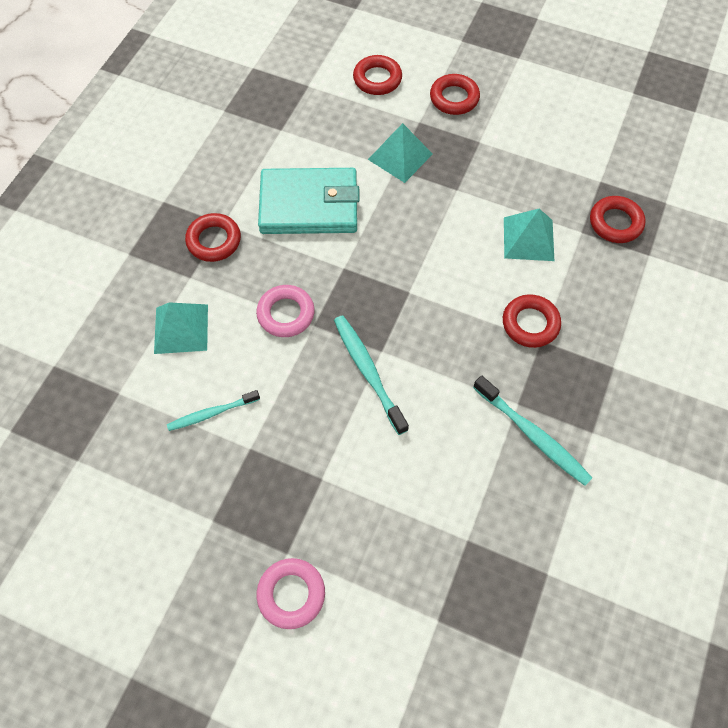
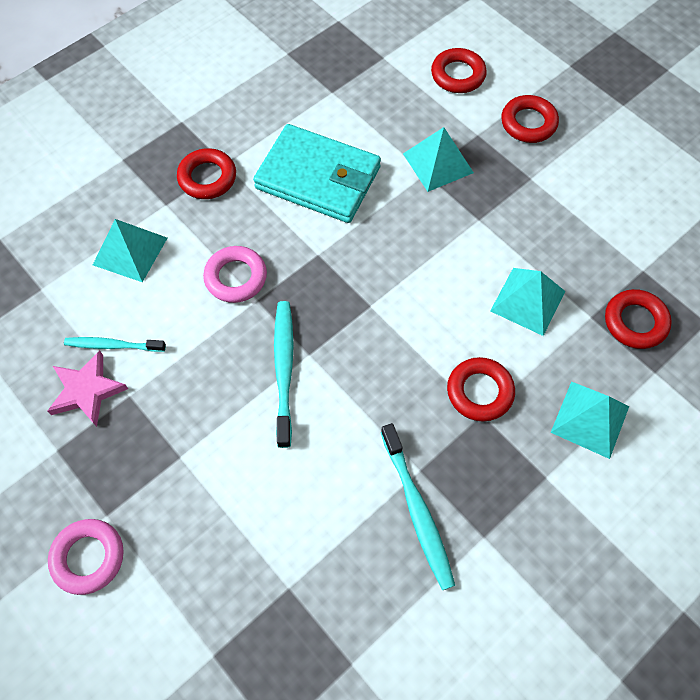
camera: 25 degrees right, 0 degrees up
(211, 460) = (87, 391): none -> pink star
(621, 309) = (590, 419): none -> turquoise pyramid

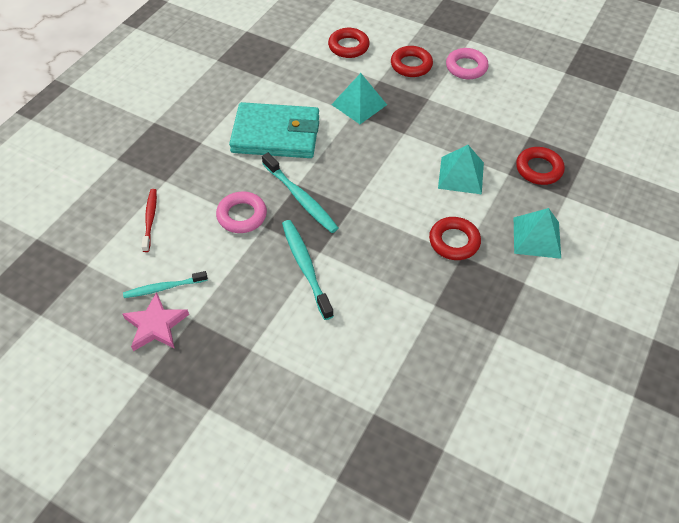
camera: 20 degrees left, 10 degrees down
(88, 557) = (207, 443): pink ring -> pink ring (466, 67)
(130, 251) = (150, 219): turquoise pyramid -> red toothbrush
(207, 178) = (191, 155): red ring -> none
(417, 511) = (445, 331): turquoise toothbrush -> turquoise toothbrush (300, 198)

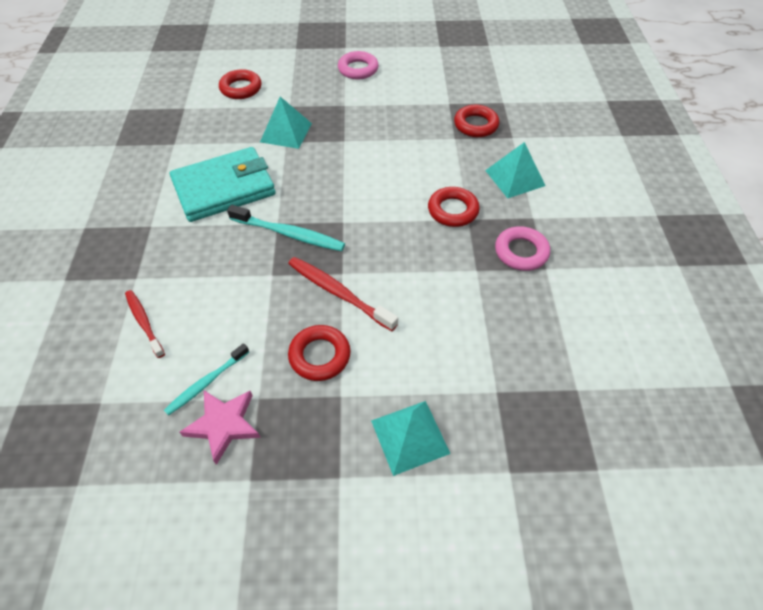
camera: 30 degrees left, 0 degrees up
(242, 215) = (241, 275): pink ring -> pink ring (521, 252)
(305, 267) = (338, 293): turquoise toothbrush -> red toothbrush
(411, 65) = (309, 84): red ring -> red ring (319, 356)
(461, 175) = (418, 155): turquoise pyramid -> turquoise pyramid (410, 436)

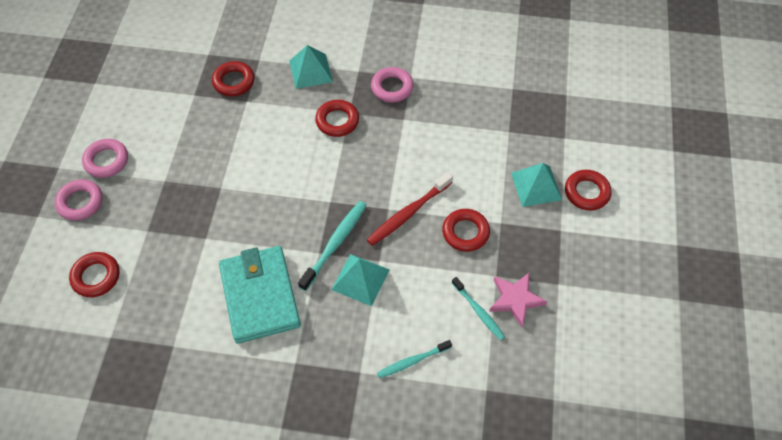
camera: 80 degrees left, 5 degrees up
(144, 322) = (412, 361): red toothbrush -> turquoise toothbrush
(286, 132) = (191, 237): turquoise pyramid -> turquoise pyramid (360, 279)
(312, 65) = (80, 202): none -> pink ring
(414, 513) = (586, 192): none -> red ring

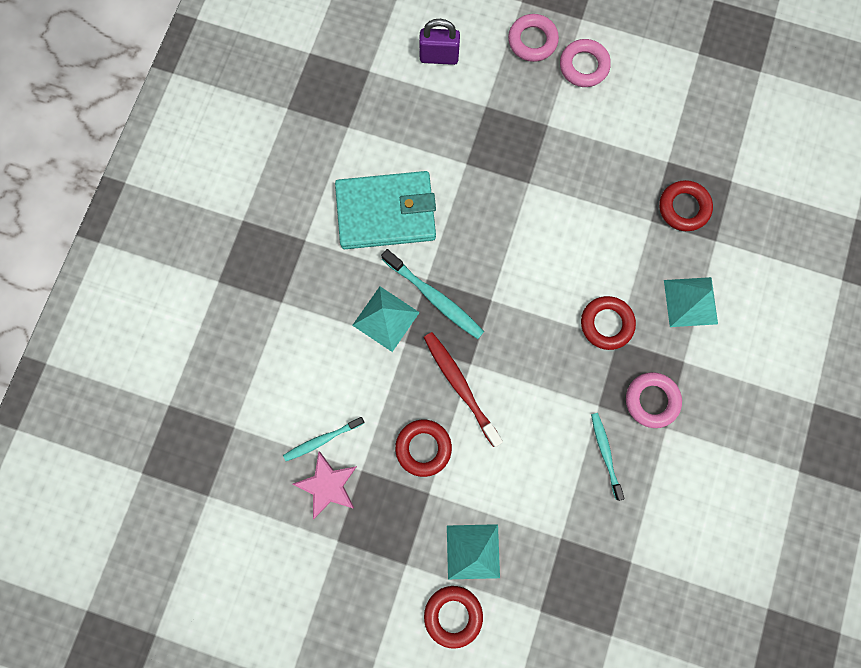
camera: 100 degrees right, 20 degrees up
(96, 277) = (439, 57): red ring -> purple padlock
(412, 361) = (281, 357): turquoise toothbrush -> turquoise toothbrush (605, 453)

